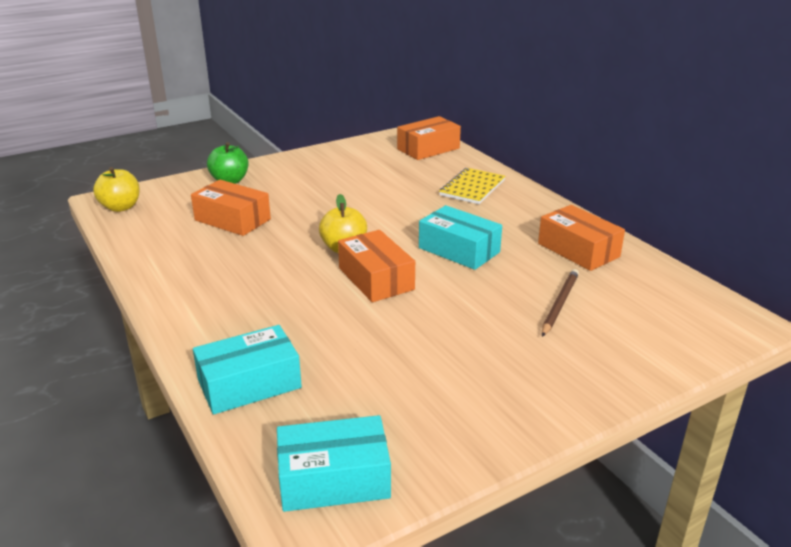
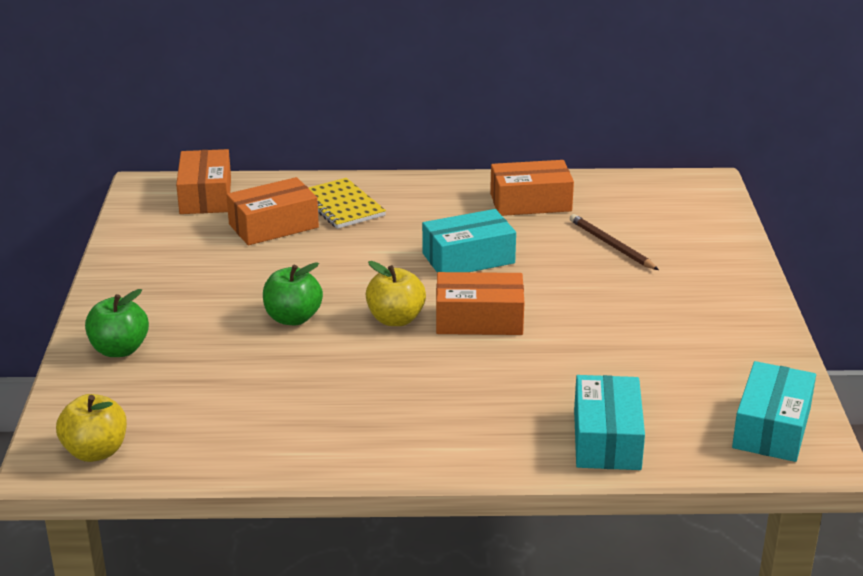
camera: 60 degrees left, 0 degrees up
(232, 220) = (241, 373): orange box -> orange box (273, 226)
(311, 215) = (293, 318): none -> green apple

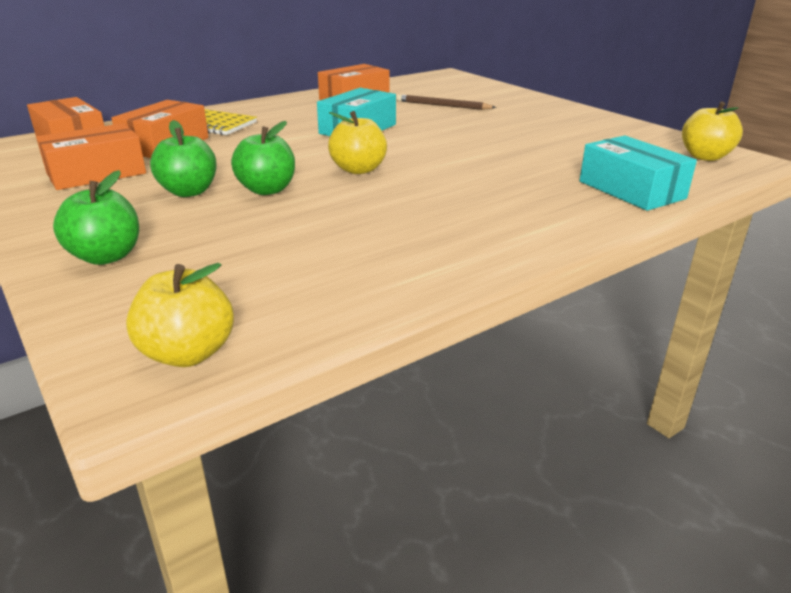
camera: 35 degrees left, 0 degrees up
(233, 298) = (189, 192): none -> green apple
(479, 319) = (422, 155): orange box -> orange box (96, 173)
(772, 428) = (705, 157): turquoise box -> yellow apple

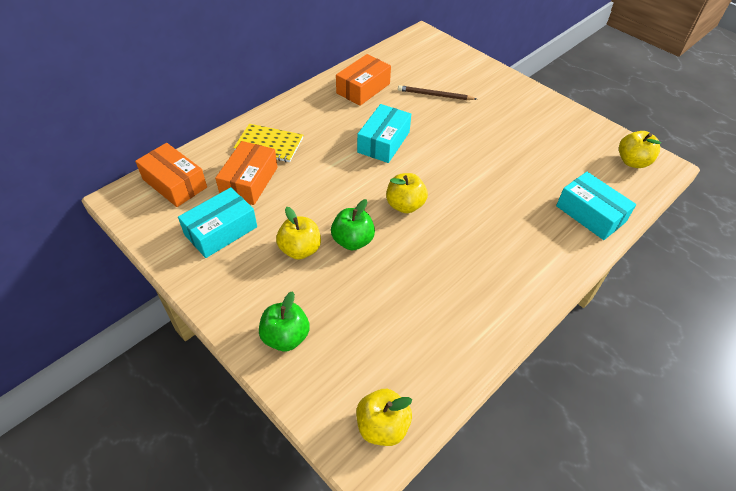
camera: 10 degrees left, 20 degrees up
(96, 173) = (221, 231): orange box -> turquoise box
(189, 192) = (300, 249): green apple -> yellow apple

